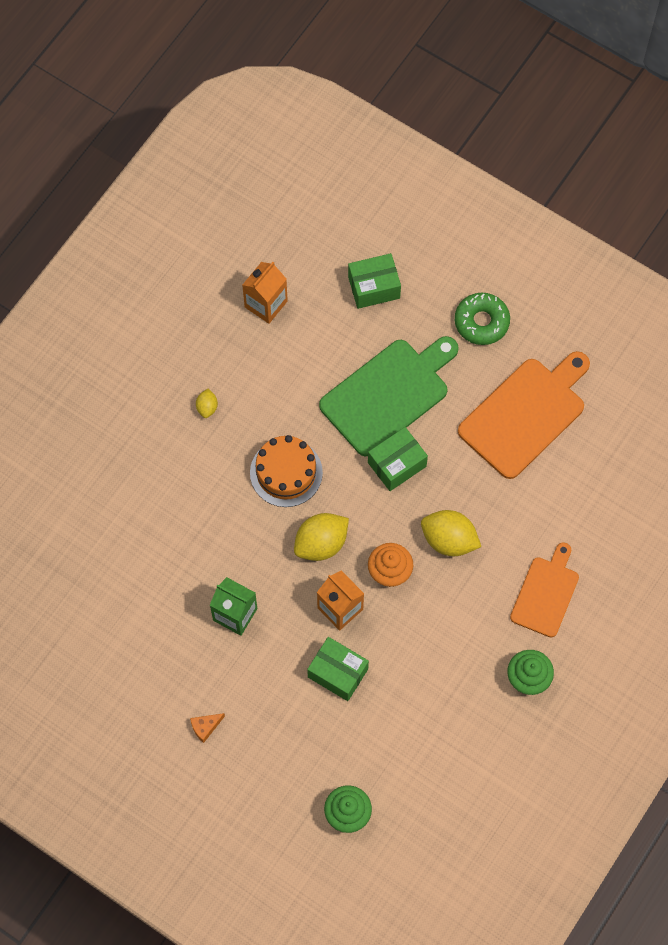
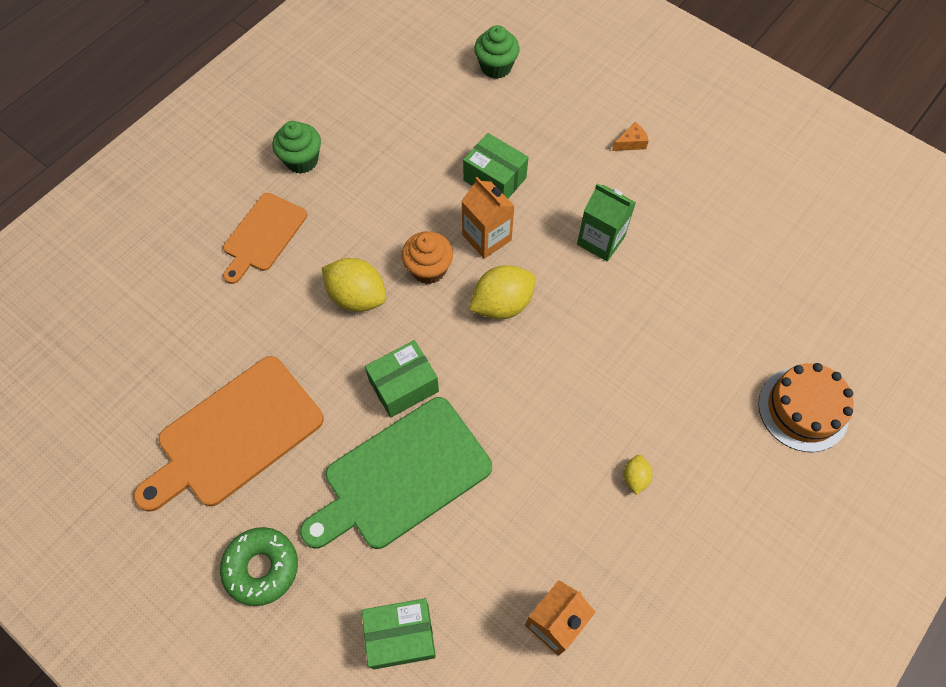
camera: 175 degrees left, 5 degrees down
(286, 472) = (538, 387): orange cake -> orange cake (803, 409)

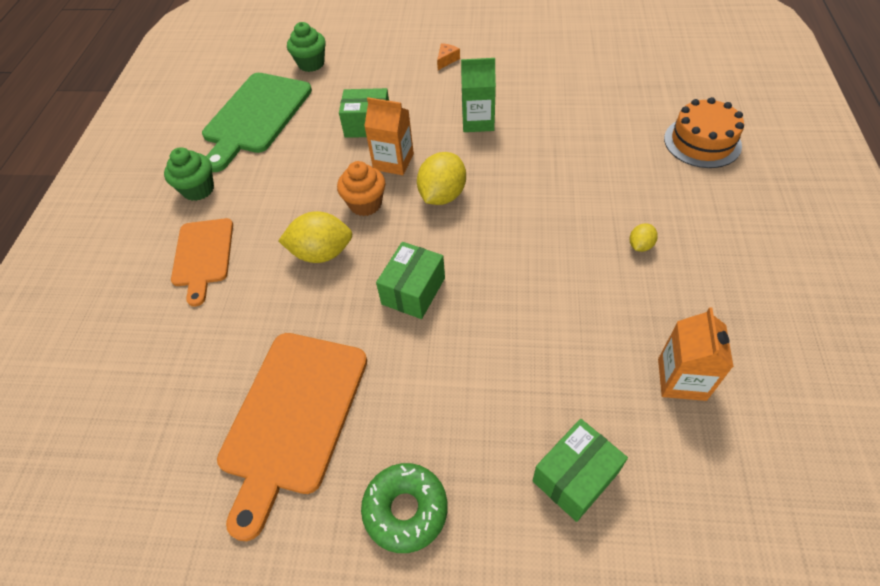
camera: 30 degrees left, 10 degrees down
(401, 476) = (467, 354): green cutting board -> green cutting board (255, 116)
(635, 478) = (640, 245): yellow lemon -> yellow lemon turned 60 degrees clockwise

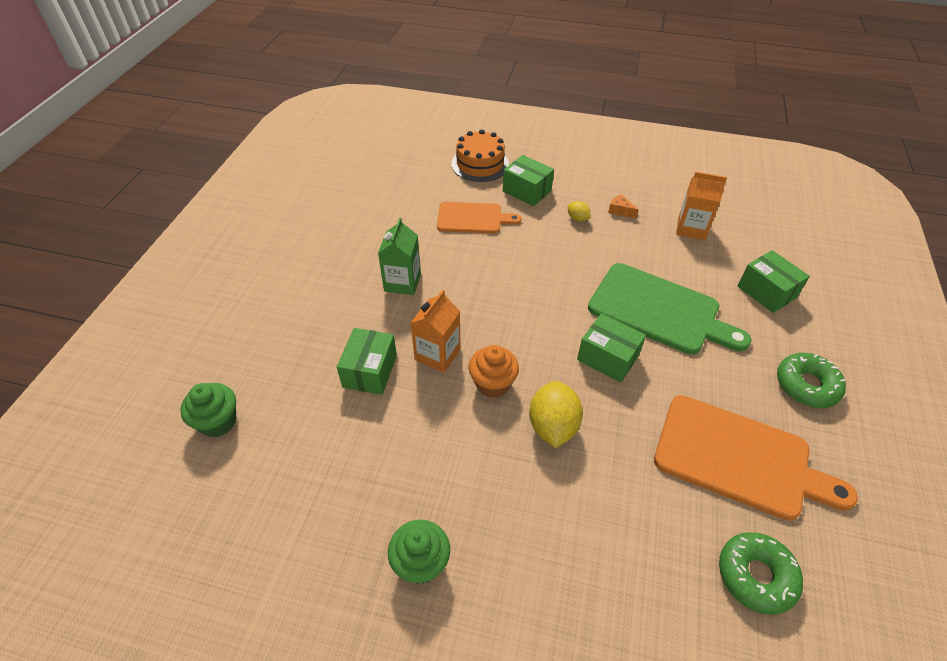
camera: 85 degrees left, 5 degrees down
(165, 422) = (755, 576): none -> green donut
(203, 256) = (538, 550): orange cutting board -> orange cutting board (473, 218)
(255, 116) = (299, 492): green cutting board -> green cutting board (659, 310)
(442, 195) = (496, 322): yellow lemon -> none
(446, 60) = (290, 291): orange cheese -> orange cheese (620, 211)
(671, 191) = (527, 191): none -> green box

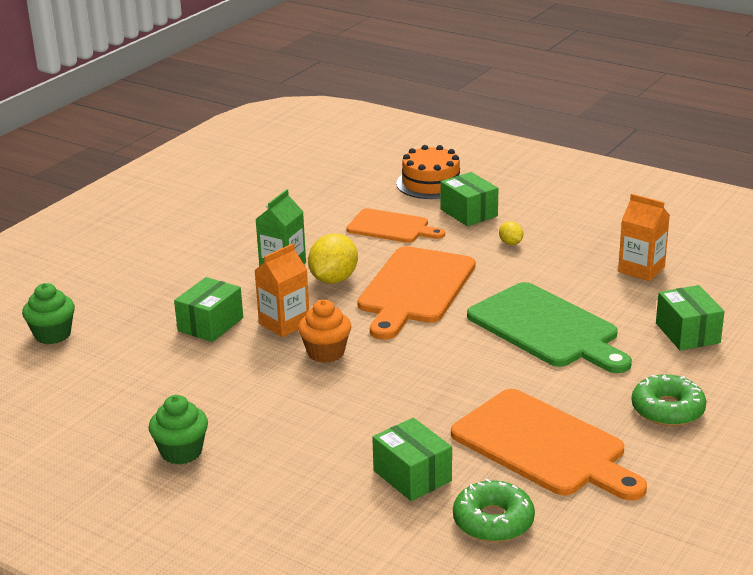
camera: 20 degrees right, 20 degrees down
(529, 287) = (414, 289): none -> orange cutting board
(553, 426) = (365, 391): yellow lemon -> yellow lemon (333, 279)
(608, 358) = (460, 354): green box -> green box (412, 476)
(620, 211) = (567, 243): orange cheese -> none

